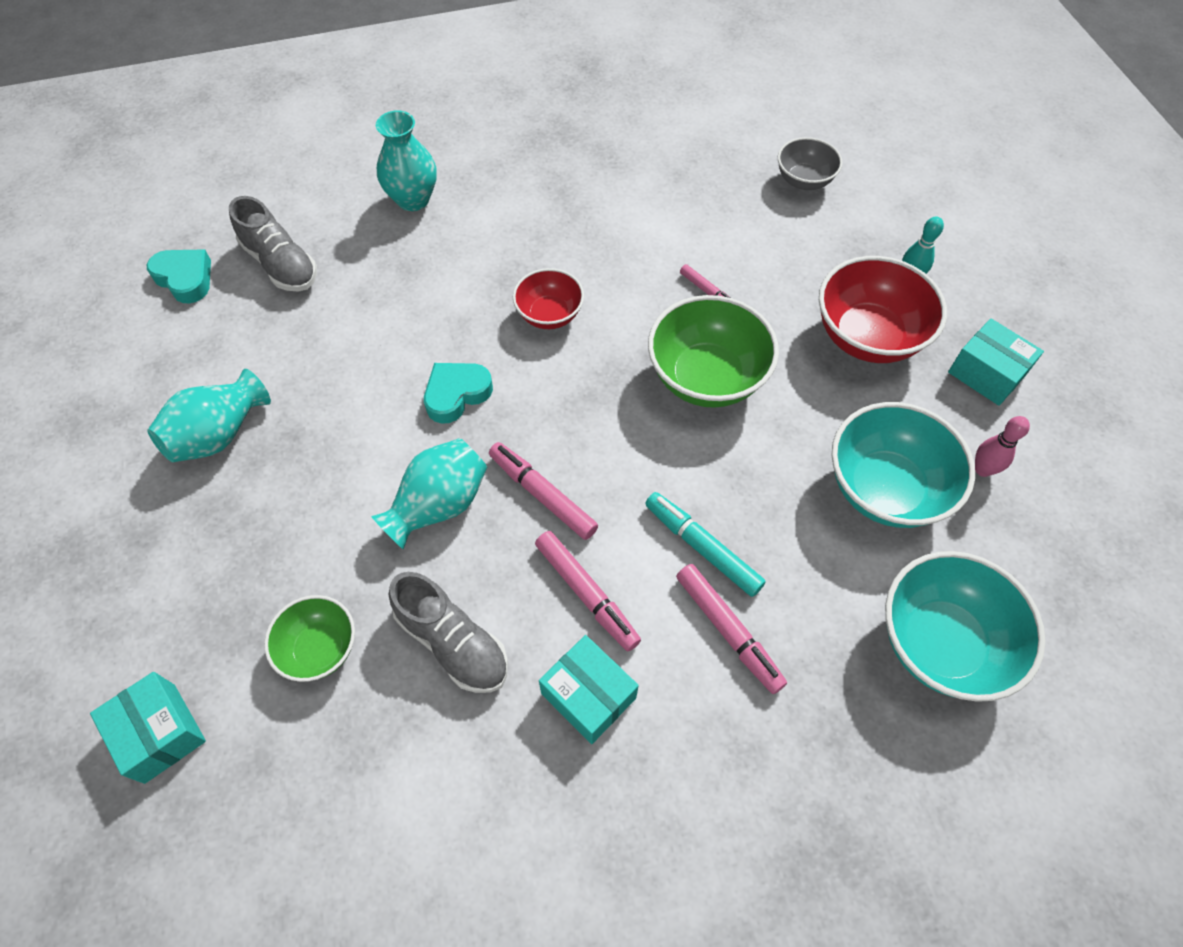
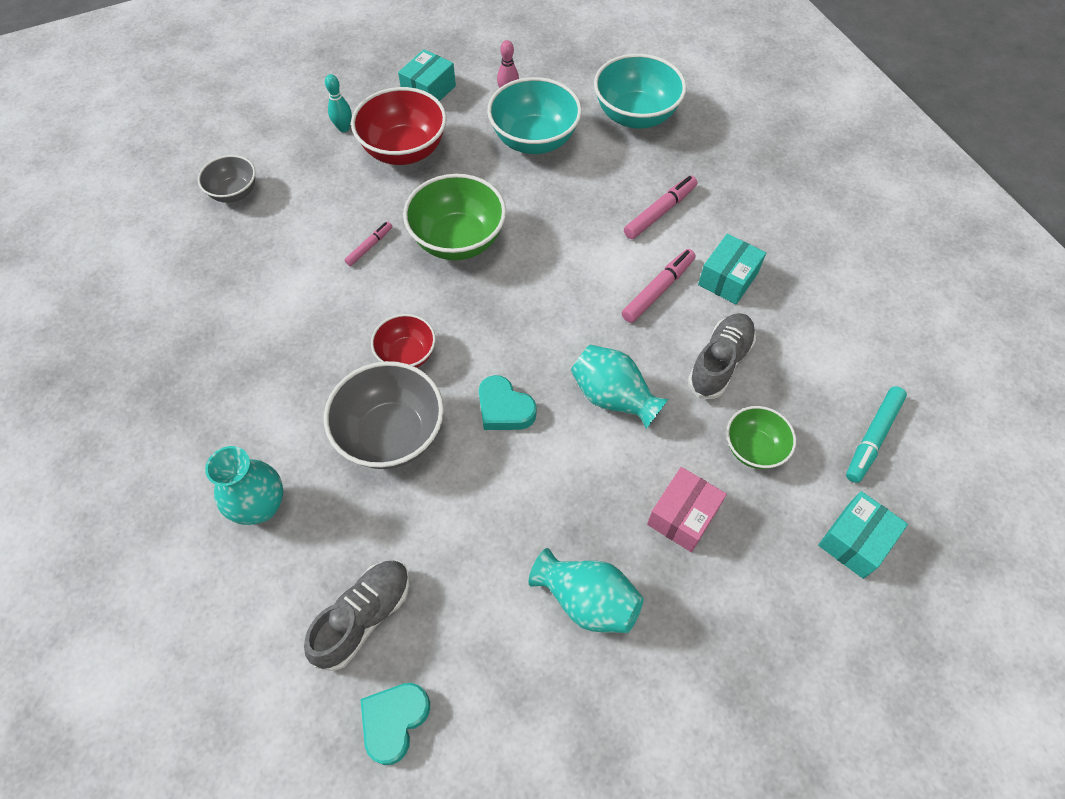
camera: 100 degrees left, 0 degrees up
(268, 544) = (682, 516): none -> pink box
(456, 295) = (391, 434): none -> grey bowl
(542, 495) = (586, 329): pink marker -> none
(702, 547) = (604, 230): turquoise marker -> turquoise marker (872, 437)

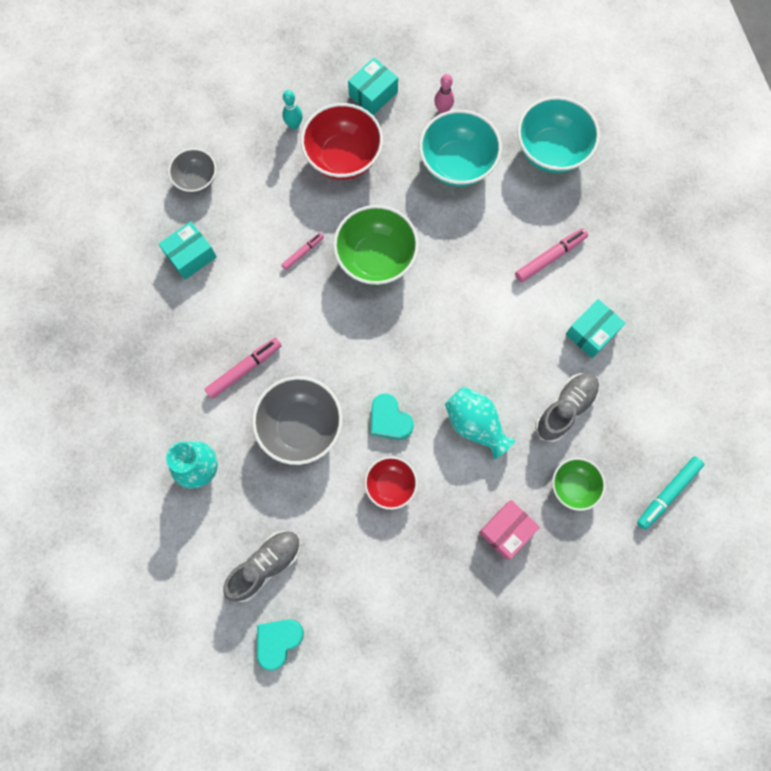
camera: 10 degrees right, 15 degrees up
(407, 355) = (321, 360): red bowl -> red bowl (390, 485)
(587, 600) = (423, 581): turquoise vase -> none
(658, 290) = (531, 334): pink marker -> pink marker (244, 369)
(855, 541) = (629, 573): turquoise box -> turquoise box (191, 256)

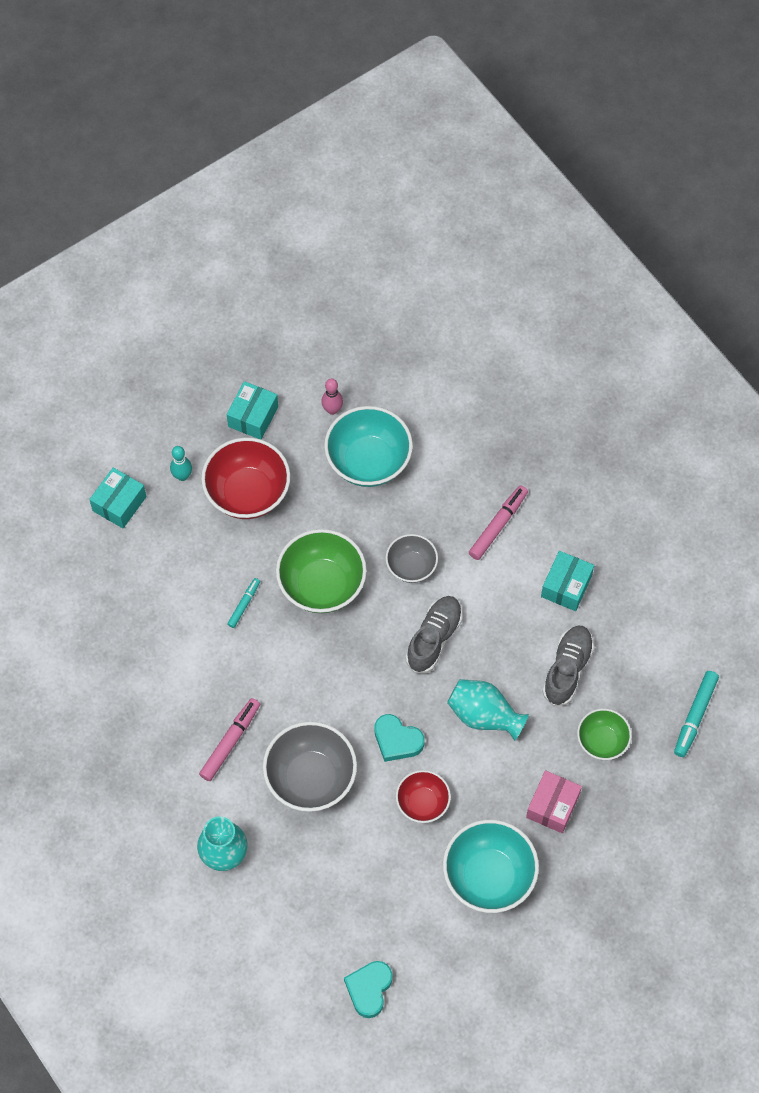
camera: 20 degrees left, 10 degrees down
(191, 256) = (128, 647): turquoise box -> turquoise box (119, 504)
(196, 179) = (102, 566): grey bowl -> grey bowl (411, 566)
(265, 565) = (328, 923): grey shoe -> grey shoe (434, 638)
(303, 253) = (244, 604): pink marker -> turquoise marker
(551, 151) = (460, 416): turquoise bowl -> turquoise bowl (489, 876)

